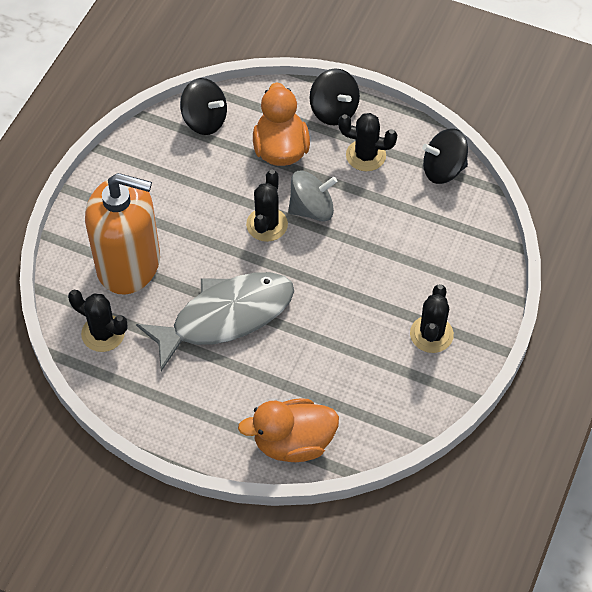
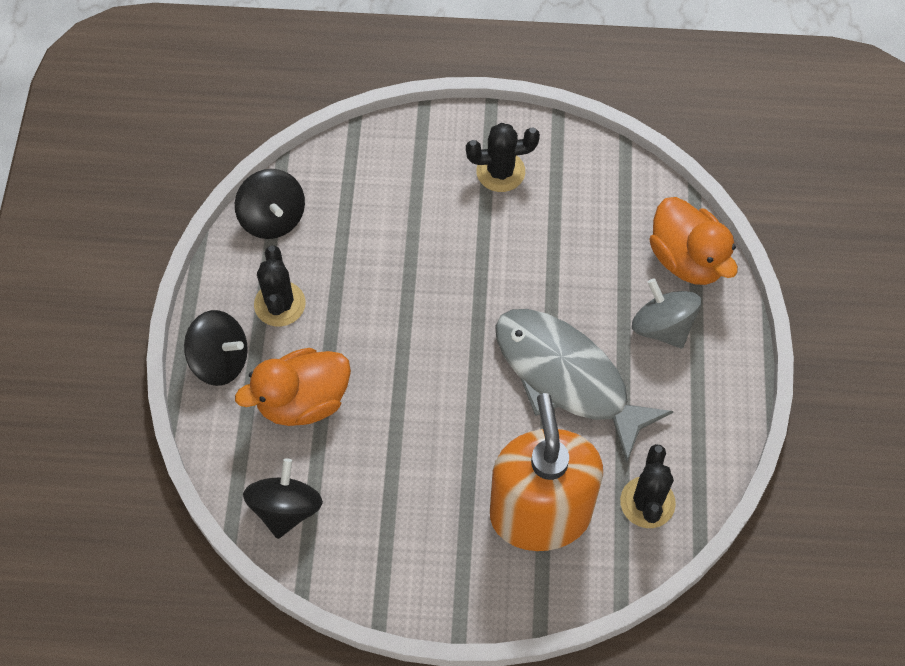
camera: 110 degrees left, 5 degrees up
(267, 224) = (422, 378): black cactus -> none
(312, 209) = (381, 337): grey spinning top -> grey spinning top (662, 326)
(334, 111) = (220, 360): black spinning top -> black spinning top turned 75 degrees clockwise

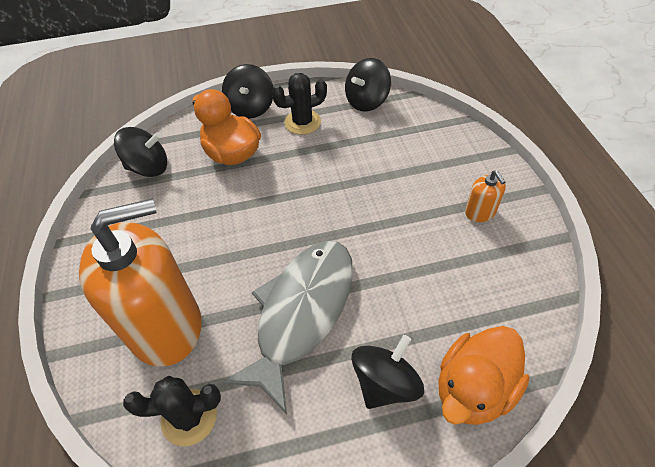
camera: 75 degrees right, 10 degrees down
(500, 171) = (480, 212): black cactus -> orange soap dispenser
(662, 326) = (385, 383): grey spinning top -> black spinning top

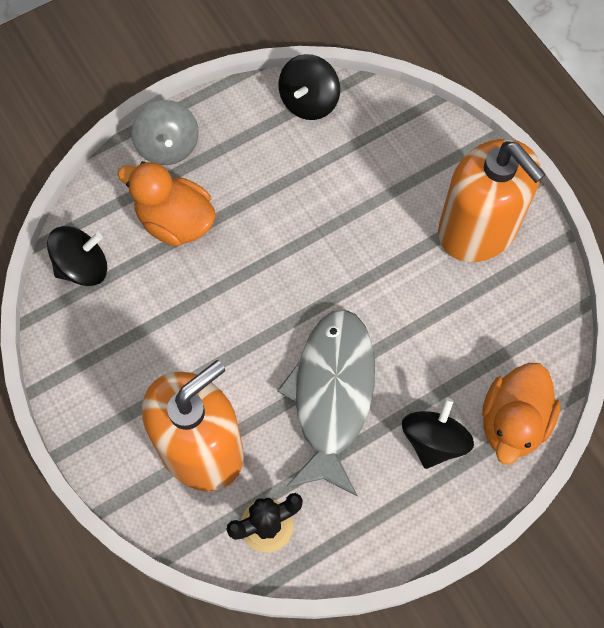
camera: 20 degrees left, 15 degrees up
(251, 108) = (168, 146): black spinning top -> grey spinning top
(302, 122) = (242, 153): black cactus -> none
(480, 212) = (478, 229): orange soap dispenser -> orange soap dispenser, size x2.48

